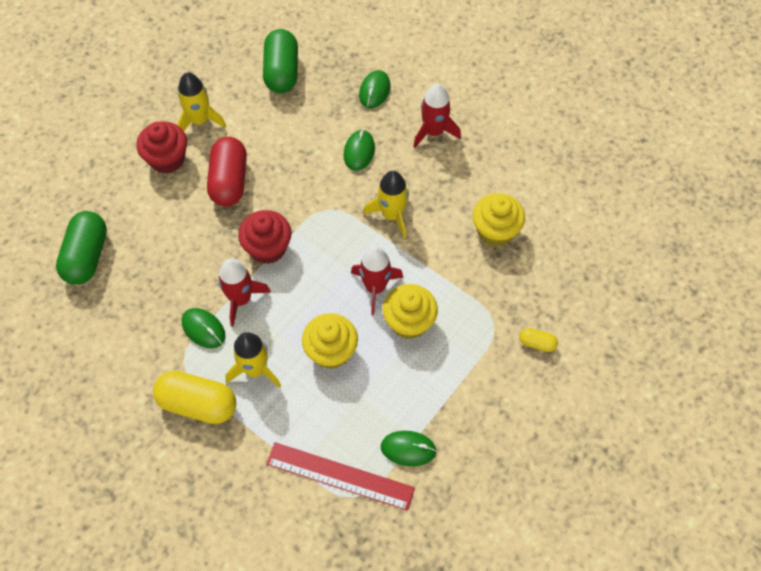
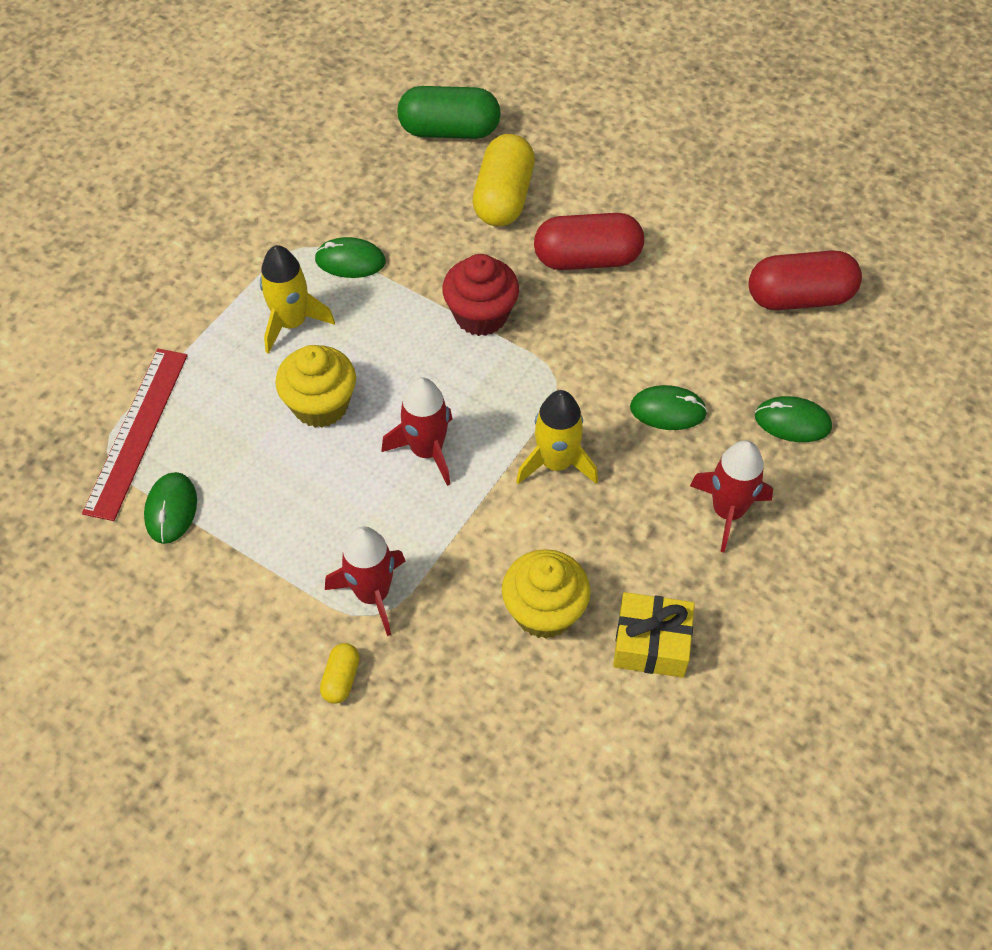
camera: 85 degrees right, 5 degrees down
(167, 159) = (612, 187): red cupcake -> none
(198, 404) = (243, 269): yellow capsule -> yellow capsule (503, 197)
(200, 120) = (686, 213): yellow rocket -> none
(203, 329) = (350, 261): green mouse -> green mouse turned 60 degrees clockwise
(241, 299) = (397, 295): red rocket -> red rocket (372, 594)
(282, 72) = (799, 297): green capsule -> red capsule
(409, 322) = (371, 498): yellow cupcake -> none
(517, 180) = (651, 643): none -> yellow gift

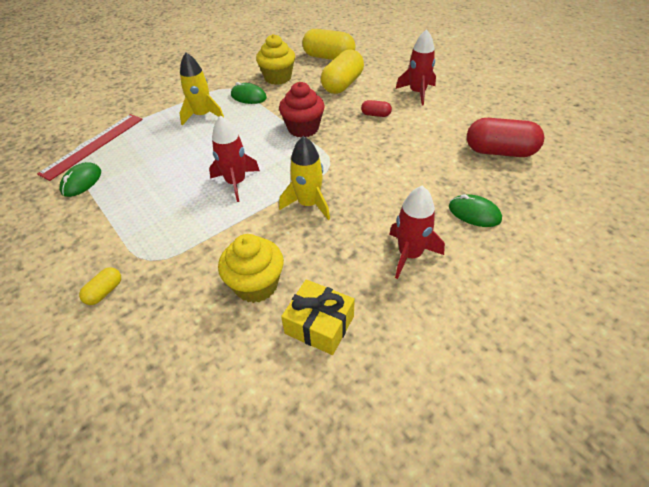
camera: 20 degrees right, 10 degrees down
(320, 405) = (192, 151): yellow cupcake -> yellow cupcake (278, 78)
(372, 594) = (157, 248): red rocket -> red rocket (417, 93)
(449, 131) = (328, 57): green capsule -> yellow capsule
(587, 259) = (375, 115): red capsule -> red capsule, size x0.47
(668, 410) = (392, 191): green mouse -> none

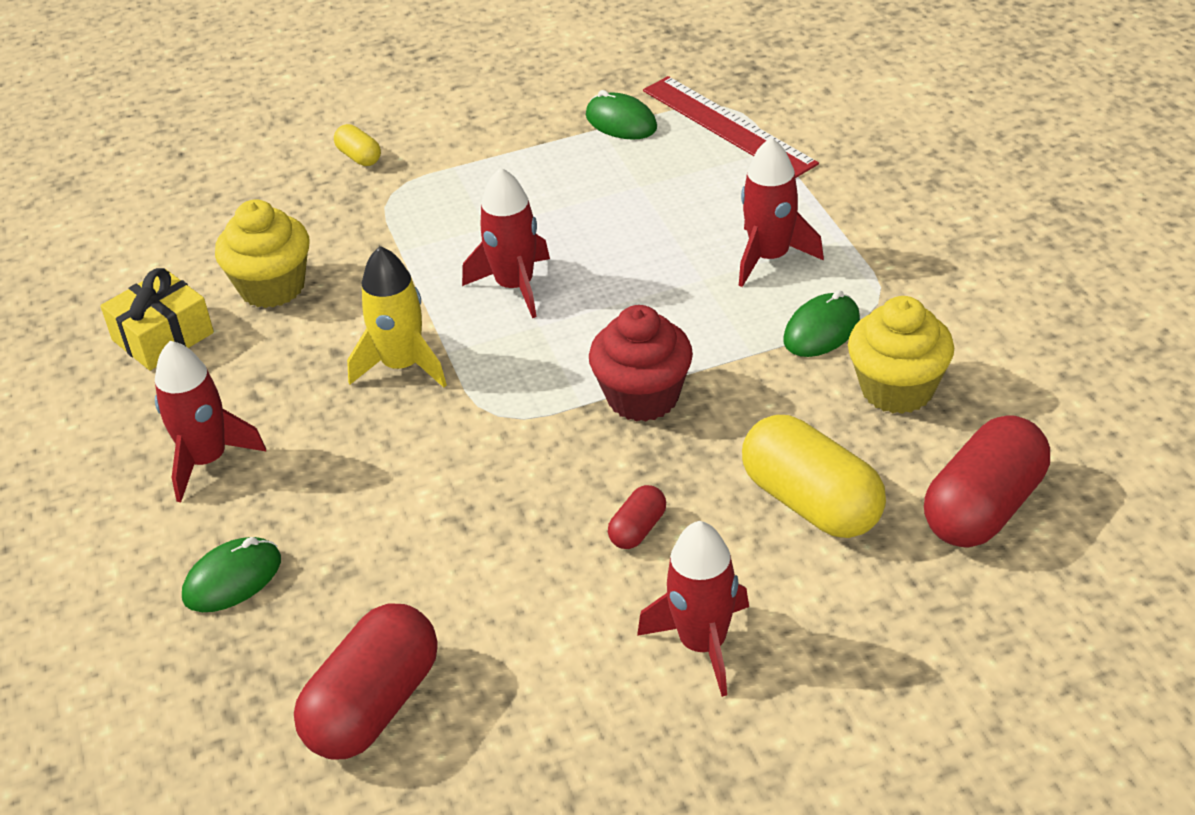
camera: 110 degrees right, 5 degrees down
(202, 115) = (769, 257): yellow rocket -> red rocket
(328, 57) = (984, 508): yellow capsule -> red capsule

